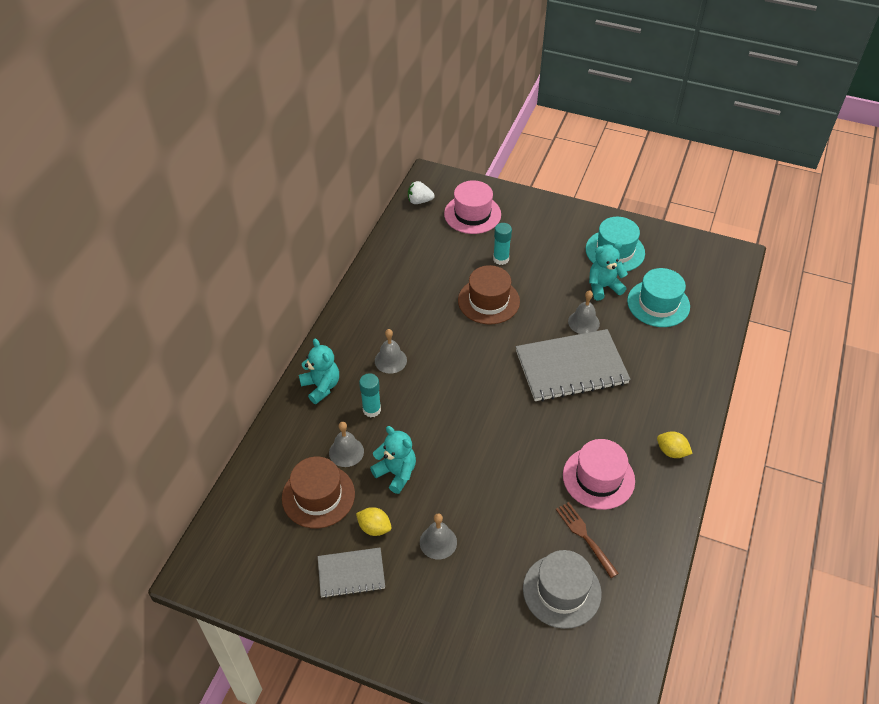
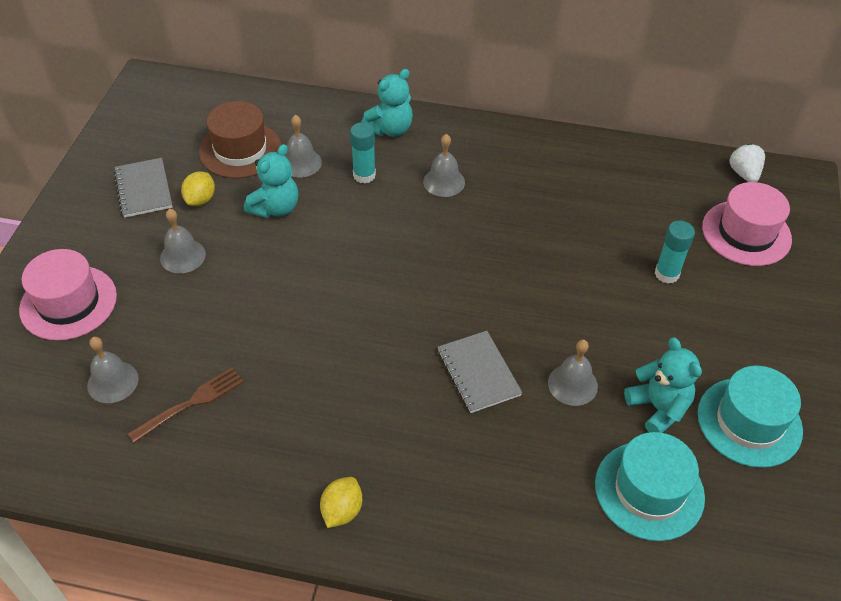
camera: 80 degrees right, 0 degrees up
(488, 301) = (577, 267): brown hat -> none
(562, 591) = (112, 382): grey hat -> grey bell
(571, 367) = (478, 373): grey notebook -> grey notebook, size x0.55
(598, 478) = (286, 415): pink hat -> pink hat (68, 302)

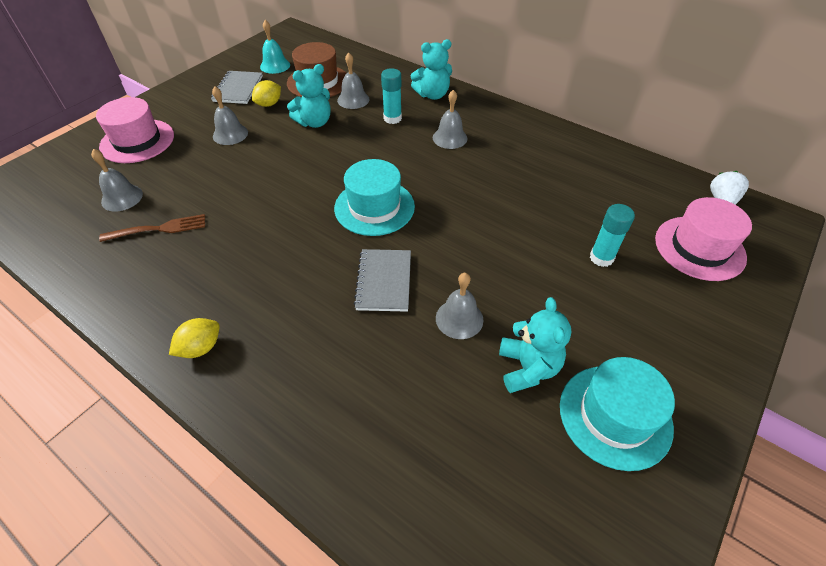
camera: 25 degrees right, 0 degrees up
(166, 141) = (275, 65): none -> turquoise bell
(649, 490) = (474, 440): turquoise hat -> turquoise hat (374, 207)

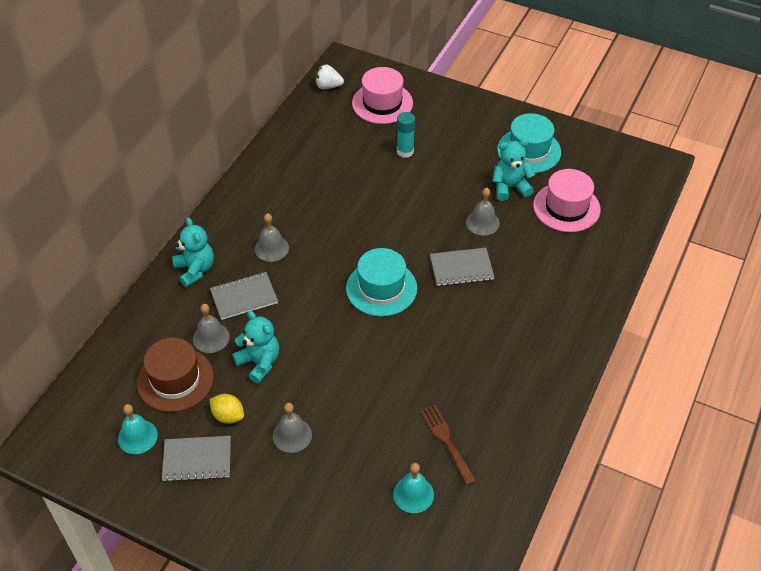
camera: 100 degrees left, 0 degrees up
(122, 197) = (413, 494): grey bell -> turquoise bell
(137, 141) = (318, 525): pink hat -> pink hat (566, 207)
(201, 348) = (554, 362): yellow lemon -> none
(392, 118) = (244, 297): turquoise glue stick -> grey notebook

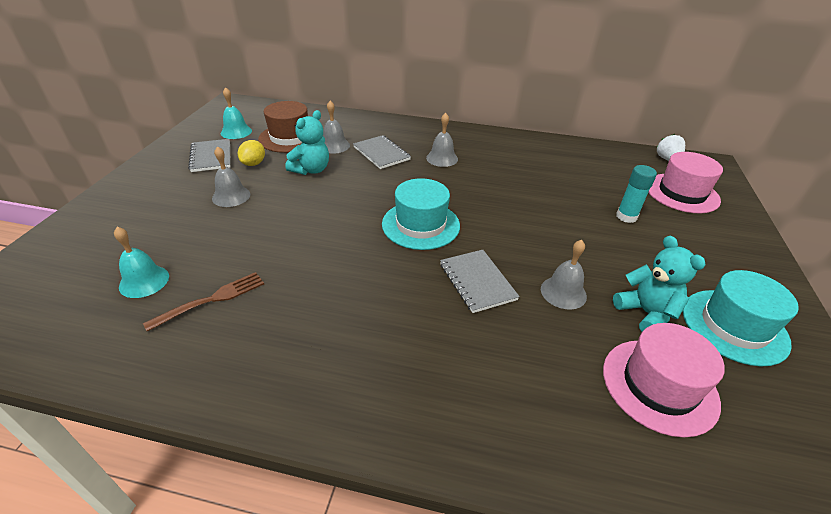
camera: 75 degrees right, 10 degrees down
(195, 270) = (402, 130): turquoise teddy bear -> none

